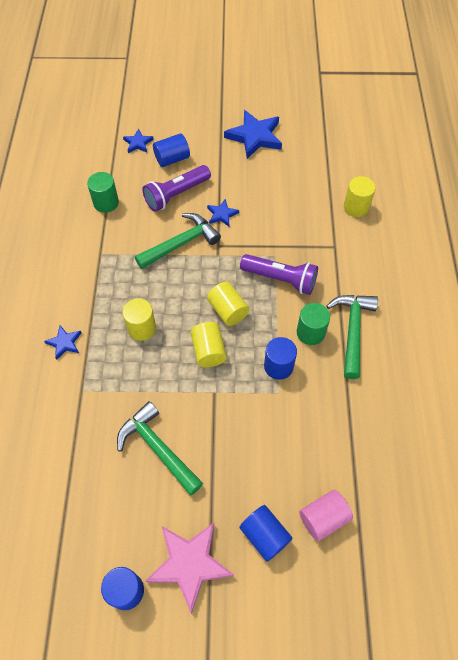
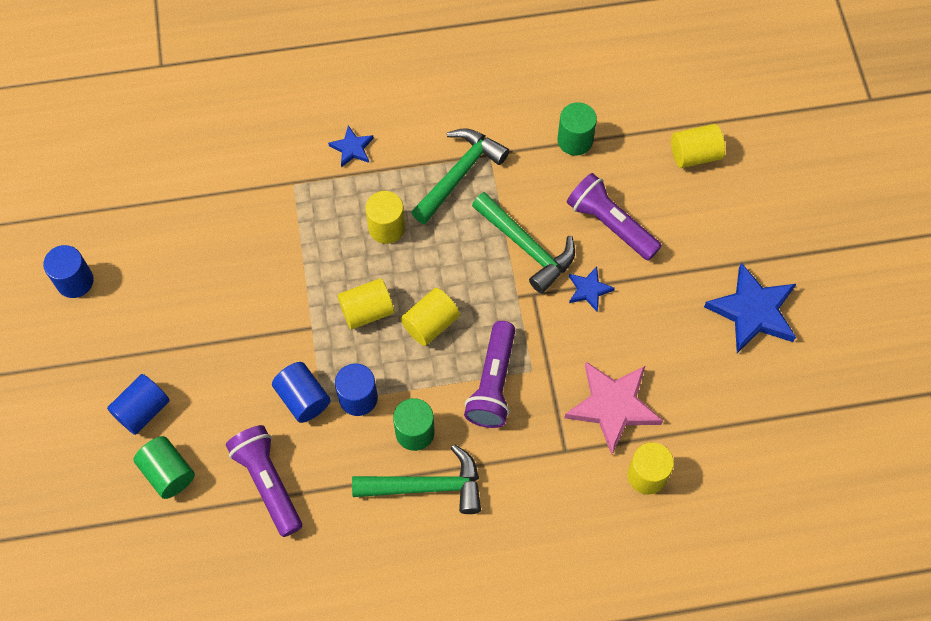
camera: 80 degrees right, 5 degrees up
(138, 143) = (694, 155): blue star -> yellow cylinder
(157, 448) = (232, 278): green hammer -> green hammer (459, 174)
(172, 159) = (676, 205): blue cylinder -> blue cylinder (303, 398)
(189, 564) = (106, 337): pink star -> pink star (613, 406)
(323, 518) = (168, 473): pink cylinder -> green cylinder
(339, 439) = (268, 482): none -> purple flashlight

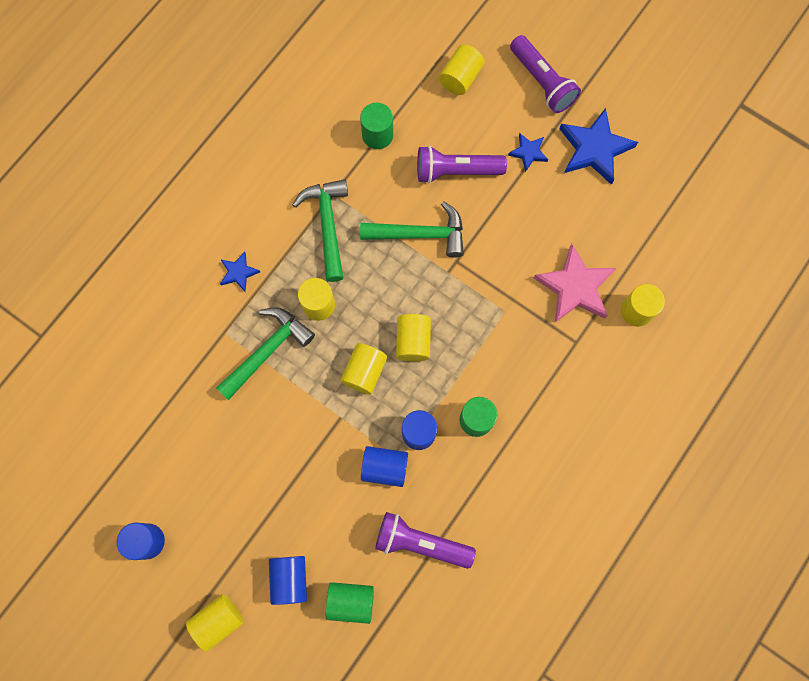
camera: 45 degrees left, 10 degrees up
(60, 388) = (218, 621): none -> yellow cylinder
(427, 486) = (519, 446): green hammer -> green hammer (268, 350)
(493, 383) = (490, 342): purple flashlight -> purple flashlight (542, 82)
(589, 290) = (486, 226): blue star -> blue star (528, 152)

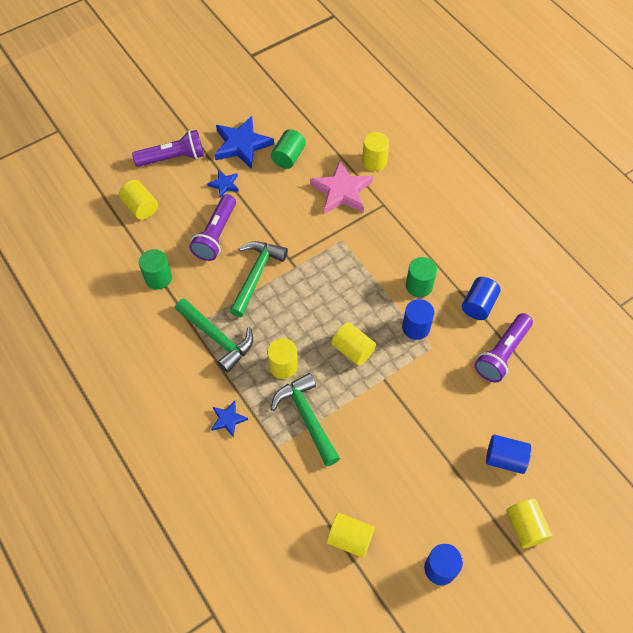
camera: 70 degrees left, 15 degrees down
(327, 225) = (217, 338): green hammer -> green hammer turned 150 degrees counterclockwise
(351, 601) = (535, 418): green cylinder -> green cylinder (288, 157)
(384, 468) = (435, 360): blue cylinder -> blue cylinder (478, 305)
(413, 341) = (341, 308): yellow cylinder -> yellow cylinder (350, 538)

